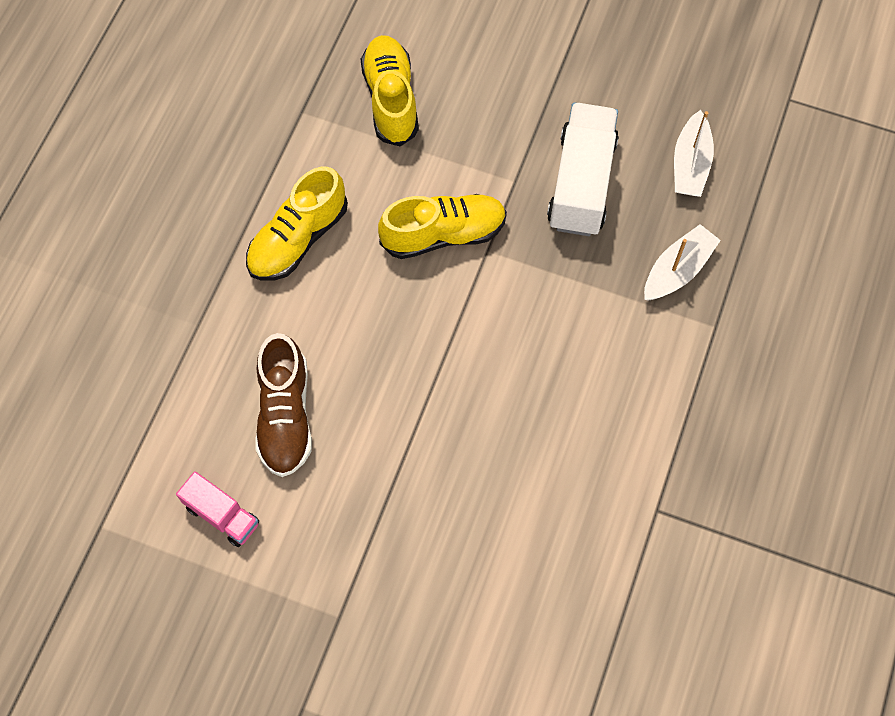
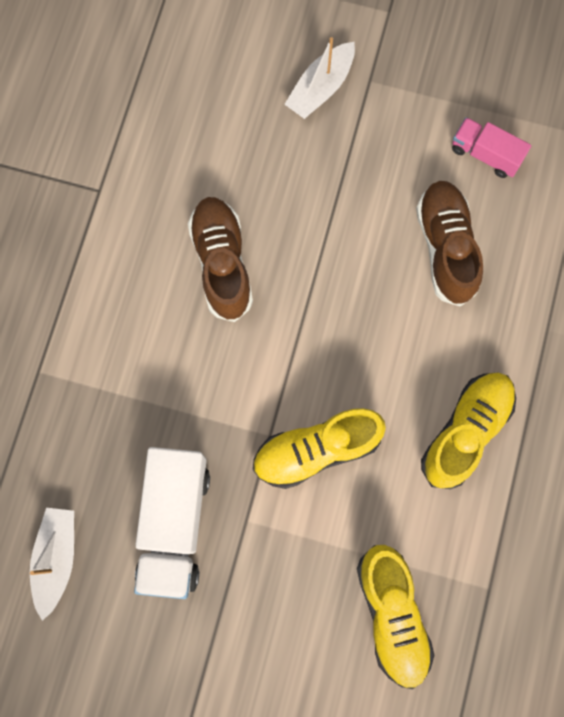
camera: 175 degrees right, 10 degrees up
(524, 419) = (222, 263): none -> brown shoe
(677, 270) = (74, 430): white boat -> white boat (320, 88)

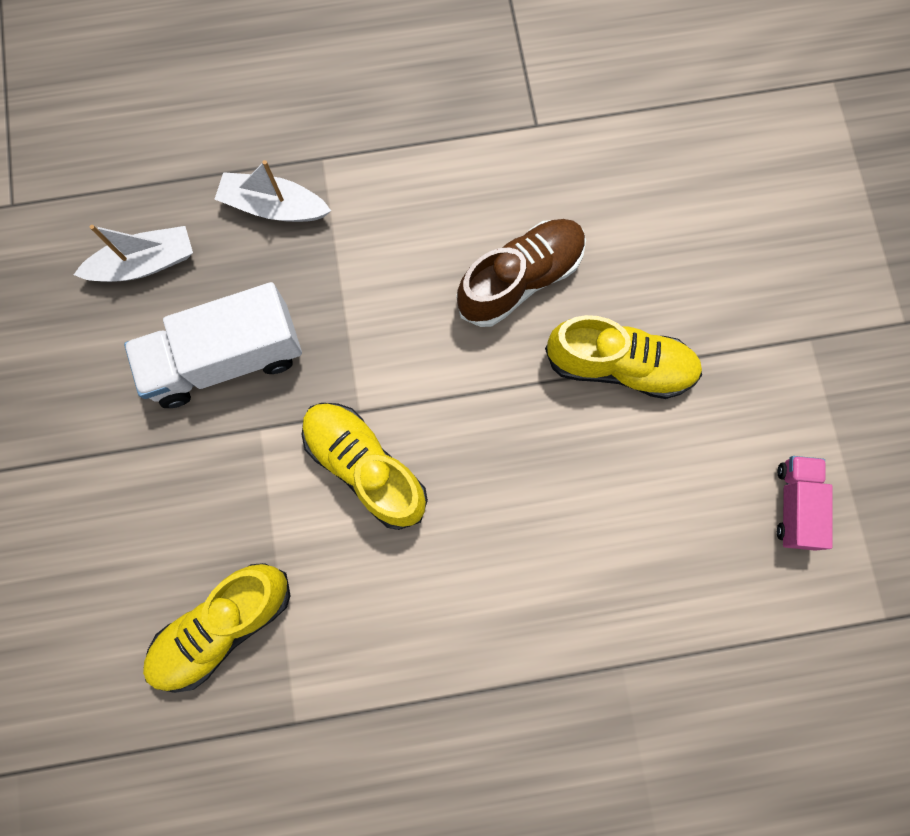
camera: 65 degrees right, 0 degrees up
(320, 88) = (771, 290): white boat -> white boat (274, 206)
(445, 247) = (659, 507): brown shoe -> none
(465, 431) = (459, 621): yellow shoe -> yellow shoe (619, 365)

